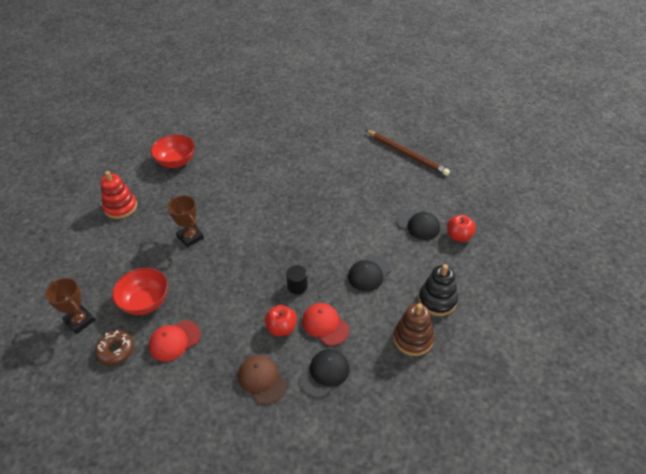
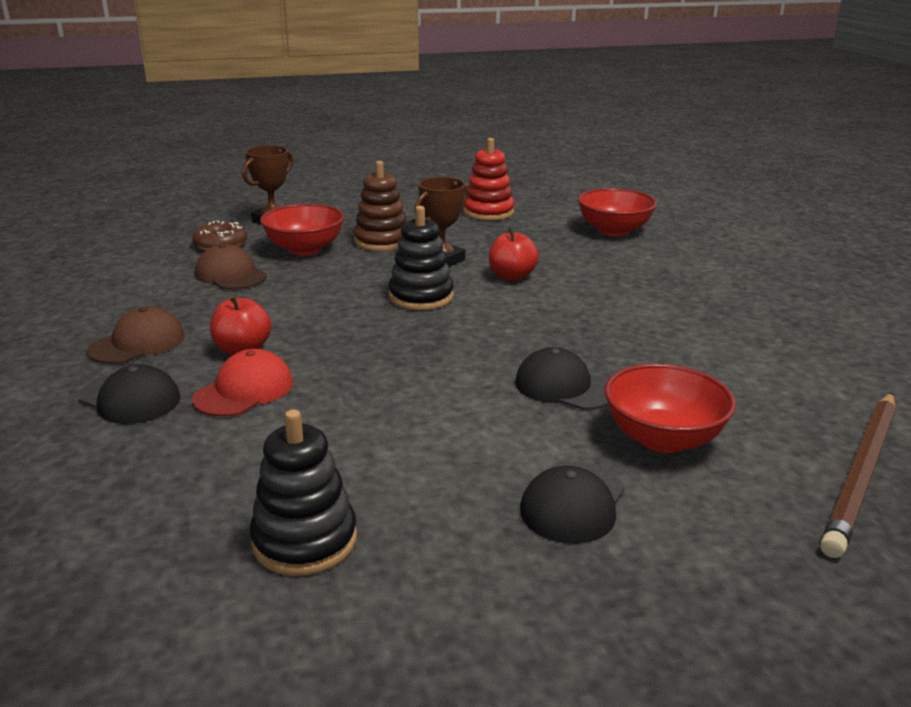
camera: 80 degrees right, 20 degrees down
(174, 340) = (231, 275): red cap -> brown cap
(238, 250) = (421, 297): none -> black stacking toy
(297, 286) = (342, 355): black cylinder -> none
(369, 273) = (385, 433): black cap -> black cap (564, 387)
(382, 194) = (663, 438): none -> red bowl
(413, 338) = (189, 502): brown stacking toy -> brown stacking toy (382, 241)
(459, 236) = (557, 583): red apple -> red apple (512, 276)

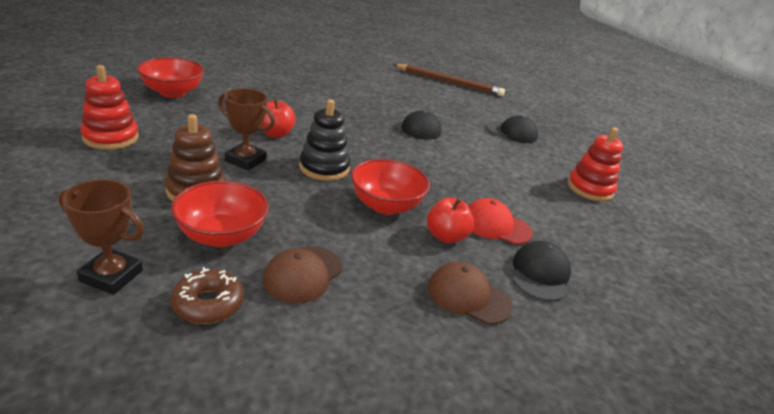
camera: 110 degrees left, 5 degrees up
(305, 540) = (590, 189): black stacking toy -> red stacking toy
(663, 438) = (452, 111): red bowl -> red bowl (385, 206)

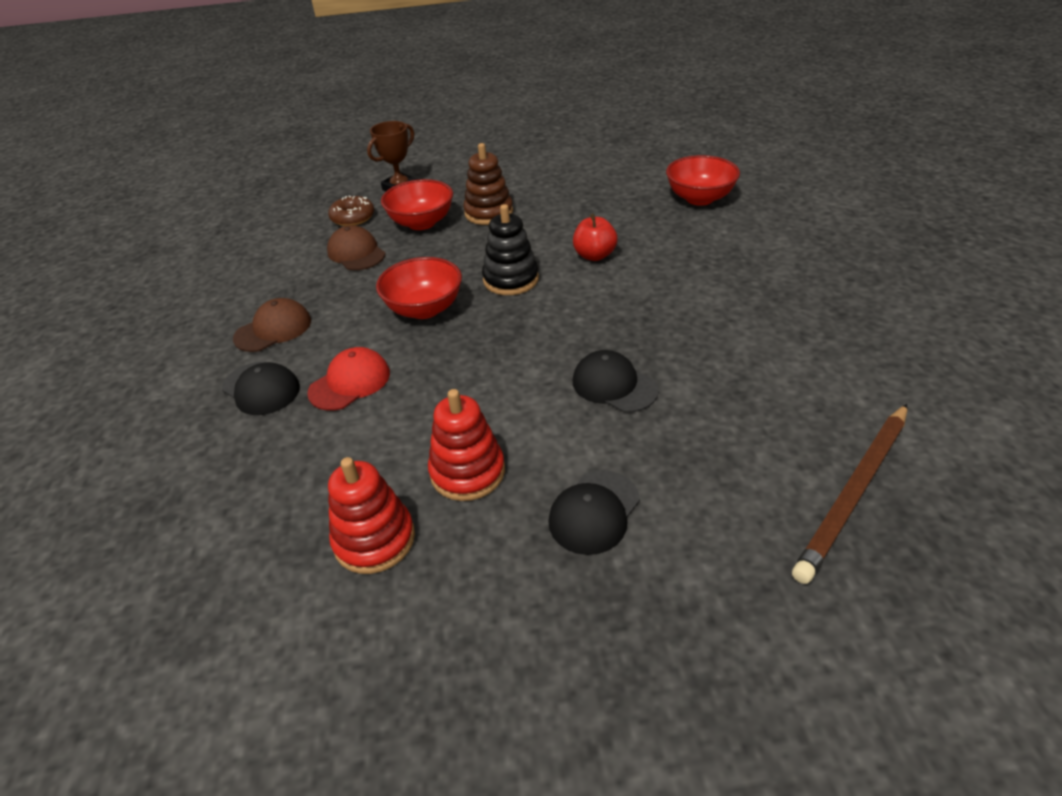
camera: 120 degrees right, 10 degrees up
(111, 138) = (589, 176): red stacking toy -> red stacking toy (467, 472)
(245, 160) = (536, 236): brown trophy -> none
(446, 236) = (354, 338): red apple -> none

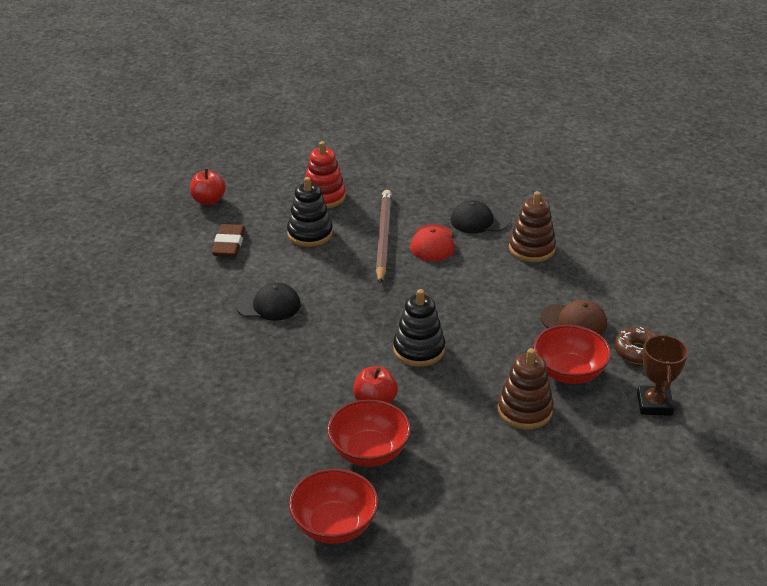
camera: 140 degrees right, 5 degrees down
(273, 329) = (531, 249): brown cap -> brown stacking toy
(424, 309) = (452, 301): red bowl -> red bowl (369, 452)
(467, 472) = (310, 234): red stacking toy -> black stacking toy
(557, 646) = (208, 200): none -> red apple
(594, 512) = (229, 244): black cap -> brown eraser
(854, 492) = (95, 303): brown pencil -> brown pencil (383, 238)

